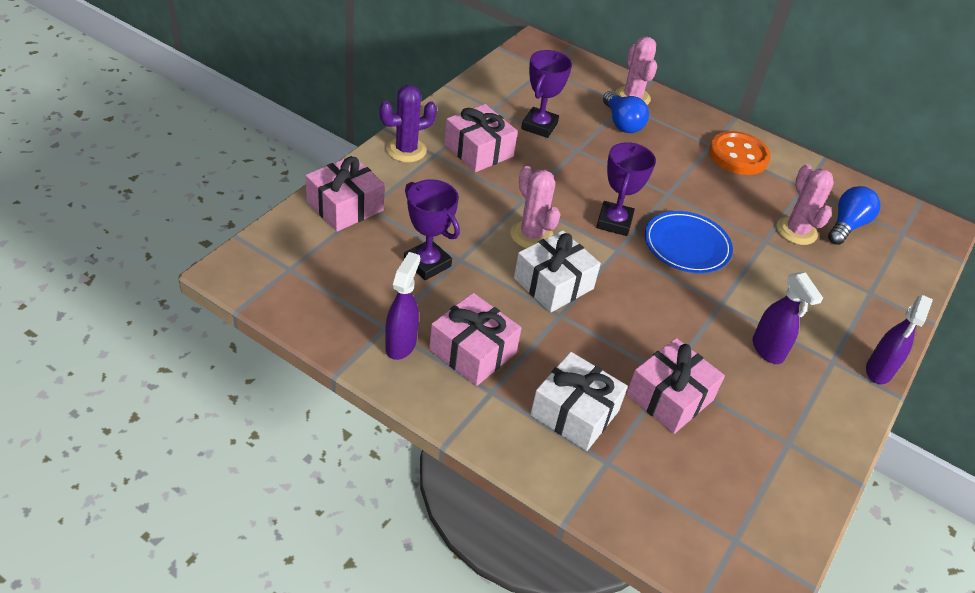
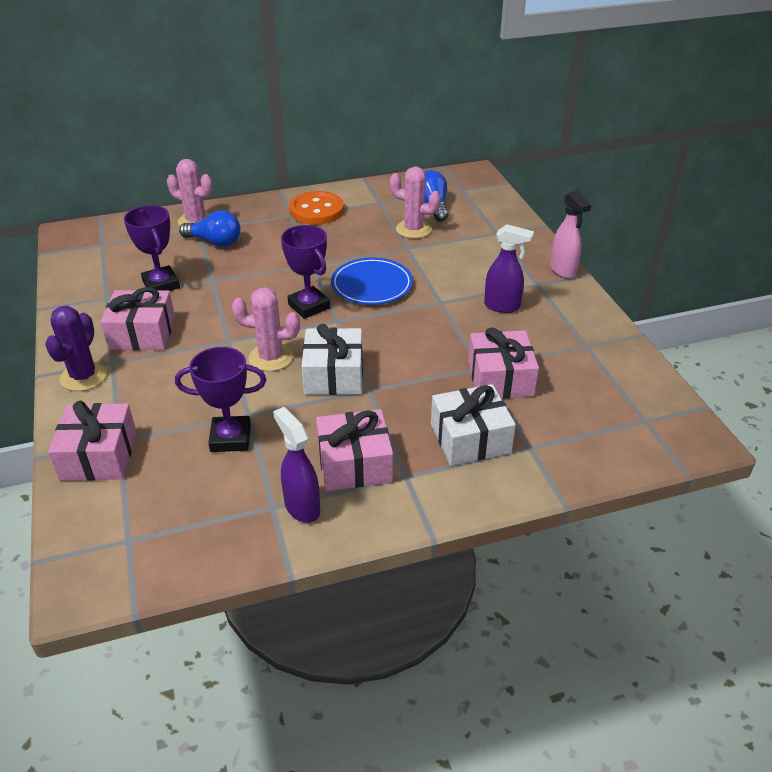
camera: 45 degrees left, 5 degrees down
(878, 371) = (563, 270): purple spray bottle -> pink spray bottle

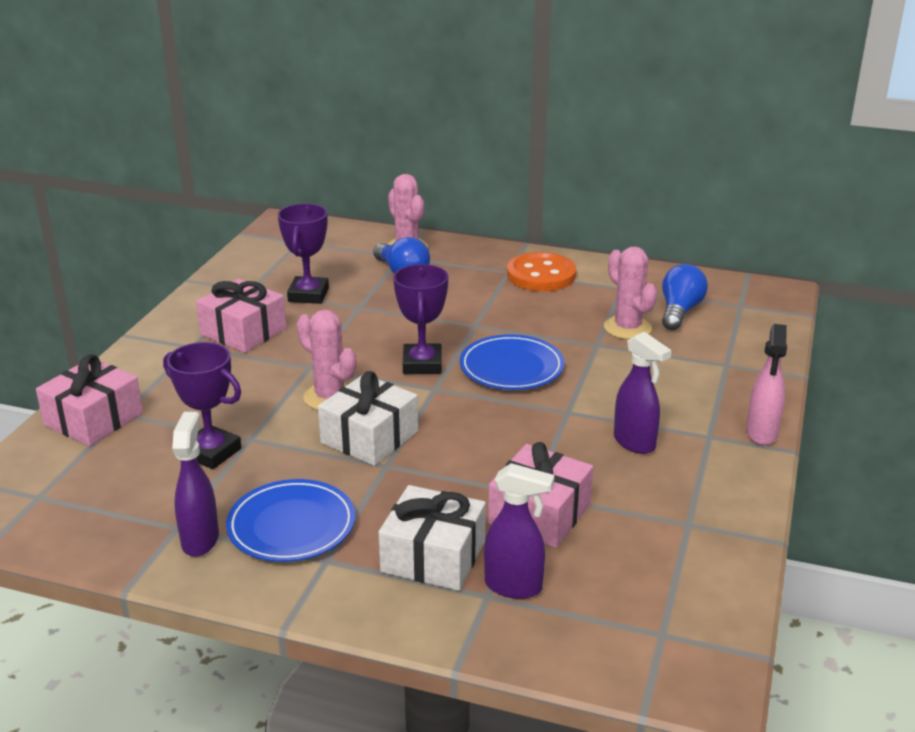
camera: 35 degrees right, 10 degrees down
(83, 376) = (155, 349): purple cactus -> none
(354, 464) = (291, 525): pink gift -> blue plate
(539, 433) = (514, 587): none -> purple spray bottle

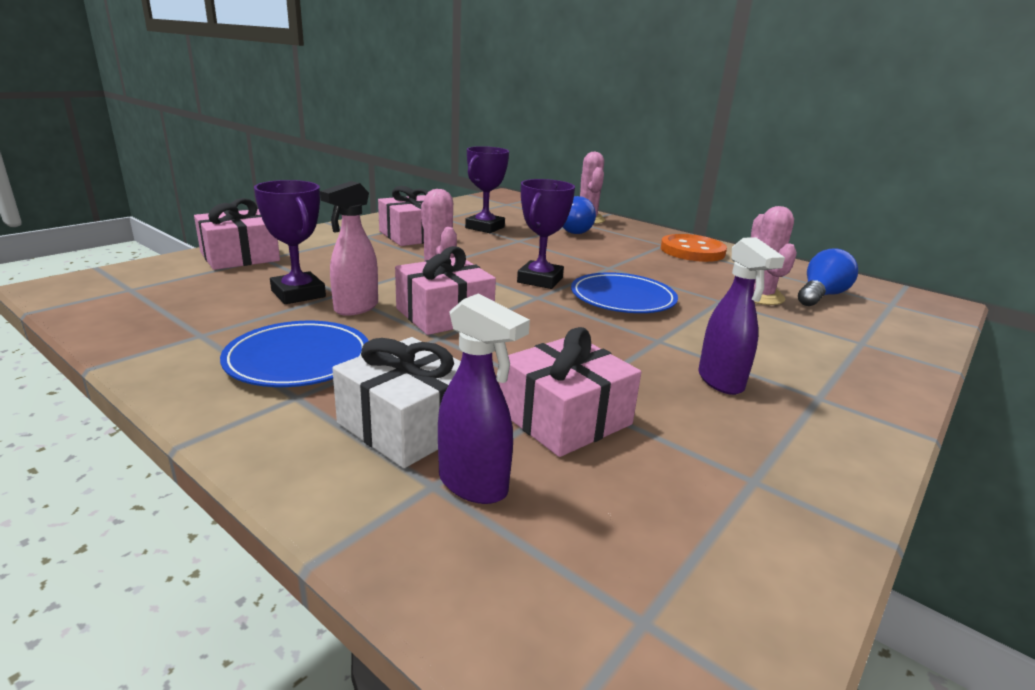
camera: 20 degrees right, 5 degrees down
(200, 540) = (206, 348): purple spray bottle -> none
(369, 437) = (444, 314): white gift -> pink gift
(761, 433) = (891, 410): pink spray bottle -> pink spray bottle (355, 308)

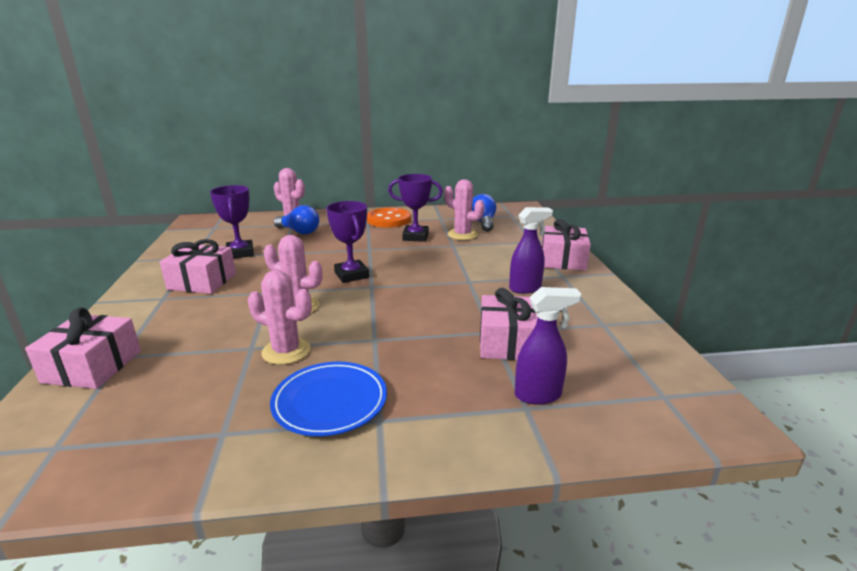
camera: 45 degrees left, 0 degrees up
(298, 294) = (222, 365): purple trophy -> purple trophy (415, 237)
(355, 308) = (286, 351): pink spray bottle -> pink cactus
(408, 425) = (462, 391): white gift -> none
(444, 314) = (347, 325): pink gift -> pink gift (562, 260)
(622, 298) = (412, 266): blue plate -> none
(721, 382) = (525, 288): purple spray bottle -> purple spray bottle turned 45 degrees counterclockwise

